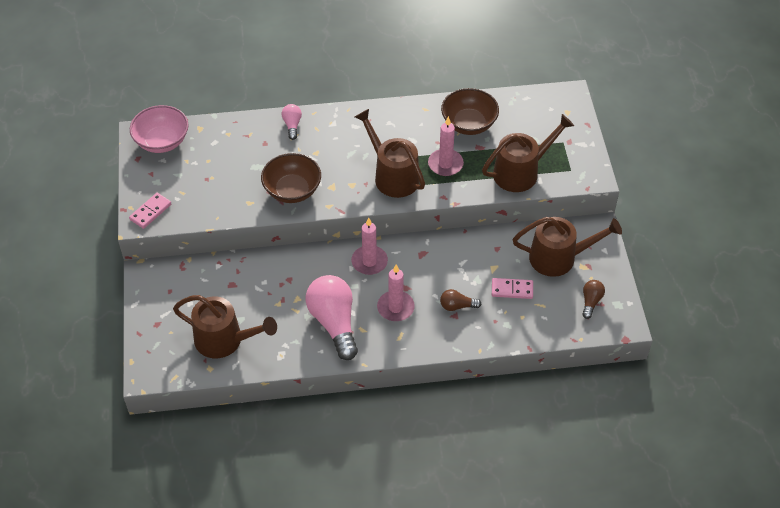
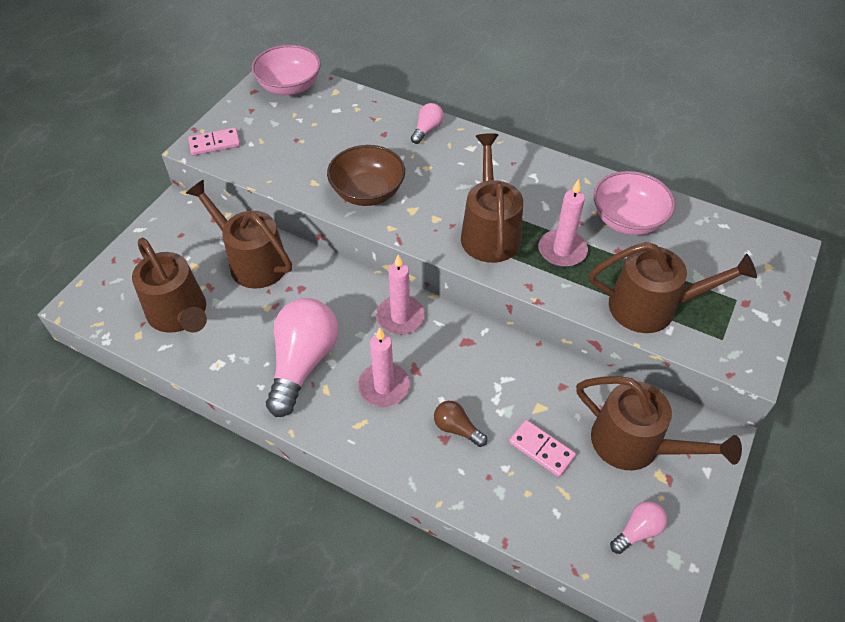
camera: 35 degrees right, 0 degrees up
(239, 280) = (252, 261): none -> brown watering can
(469, 124) = (627, 220): brown bowl -> pink bowl
(591, 301) = (637, 531): brown light bulb -> pink light bulb

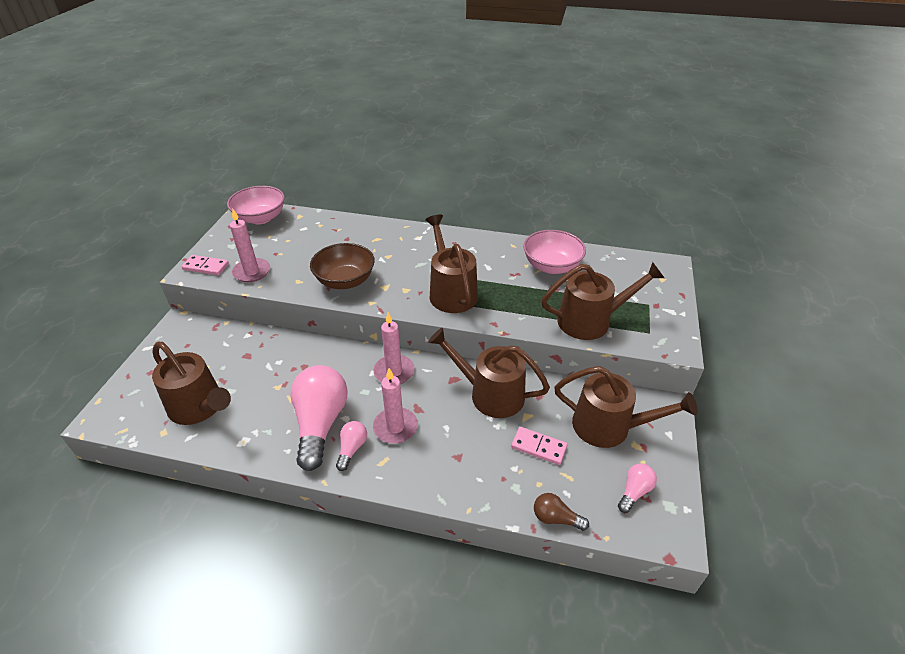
camera: 15 degrees left, 10 degrees down
(215, 144) = (206, 267): pink domino -> pink domino turned 45 degrees clockwise
(252, 261) = (256, 354): brown watering can -> brown watering can (490, 394)
(427, 130) = (380, 231): pink light bulb -> pink light bulb (352, 449)
(457, 428) = (465, 446): brown light bulb -> brown light bulb (556, 518)
(562, 250) = (511, 294): pink candle -> pink candle (252, 272)

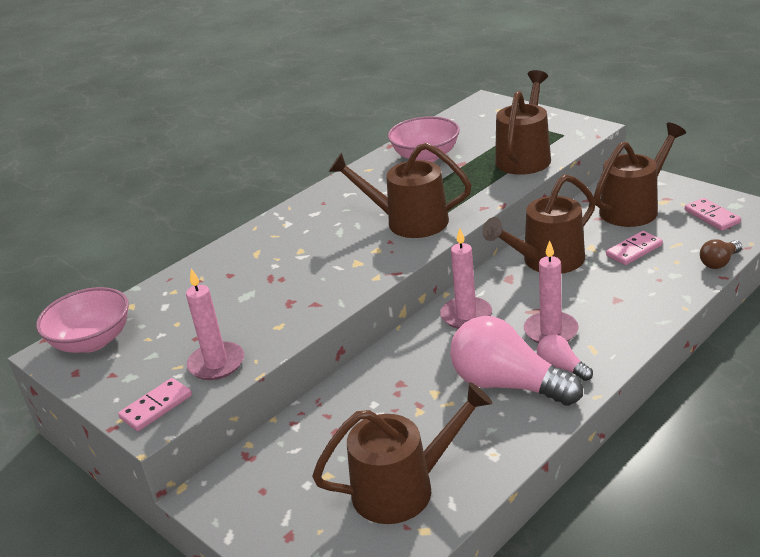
camera: 55 degrees left, 10 degrees down
(345, 281) = (316, 289): brown bowl -> none
(634, 492) = (712, 216): pink light bulb -> pink domino

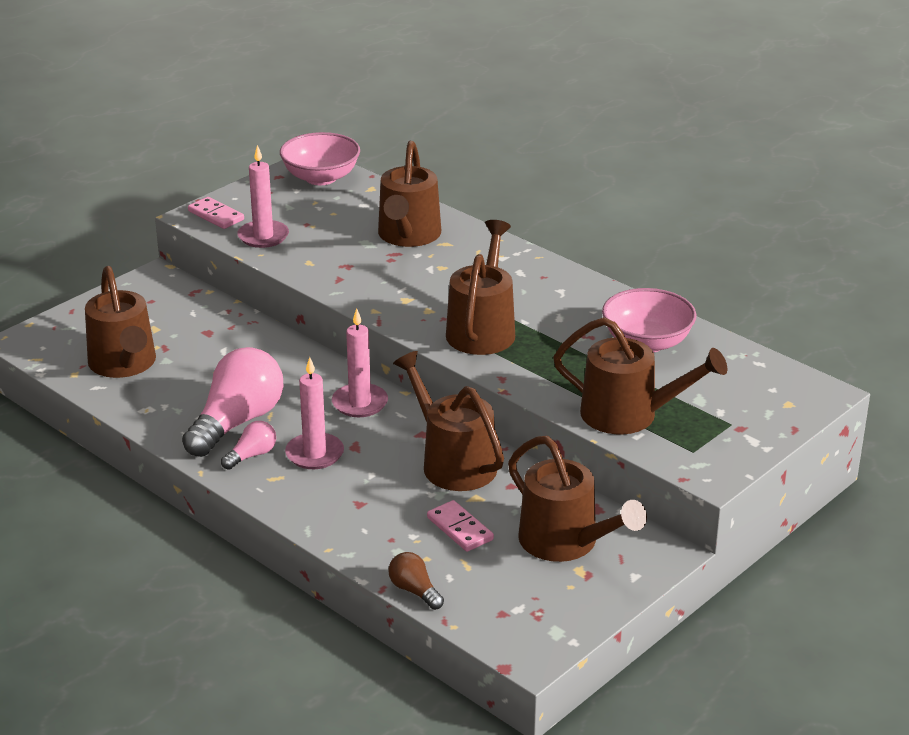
camera: 85 degrees right, 0 degrees up
(237, 273) = (408, 236): none -> brown watering can
(712, 216) = (528, 605): pink domino -> none

